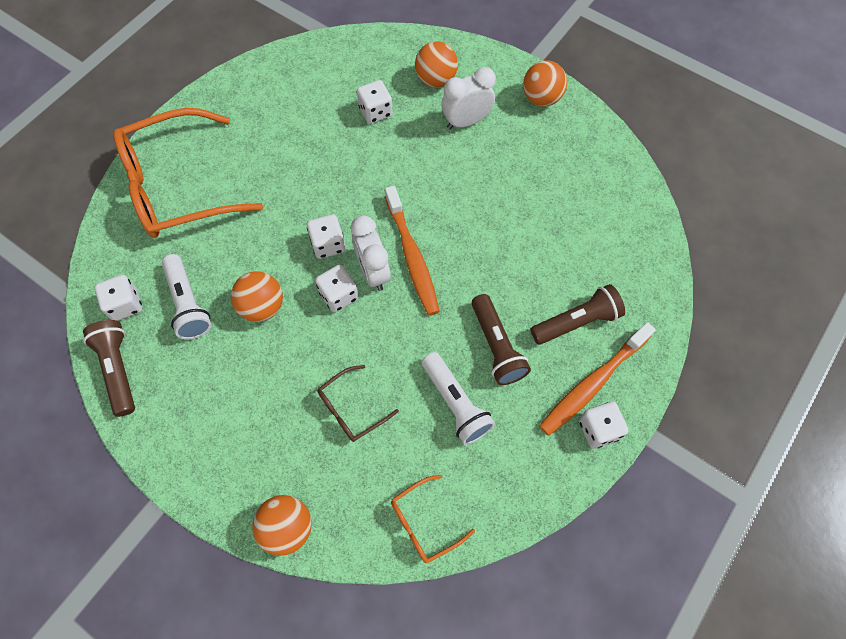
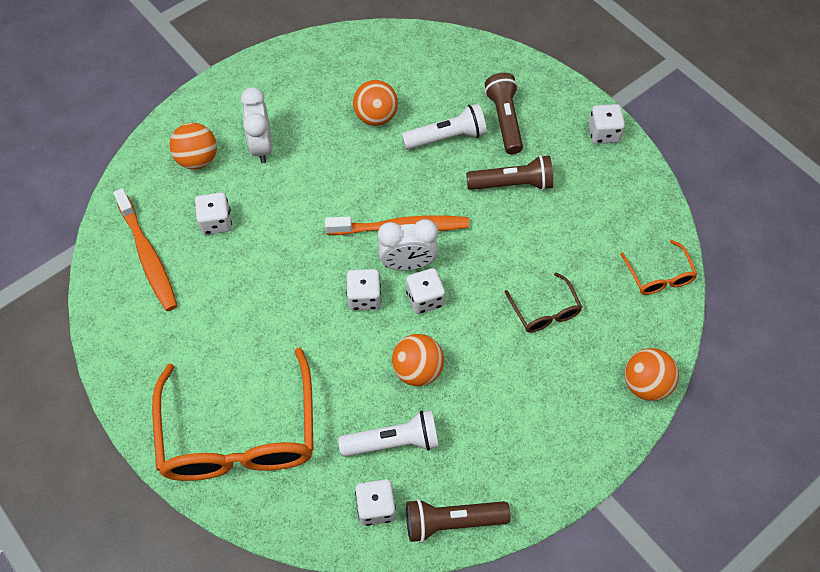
camera: 75 degrees left, 5 degrees down
(455, 403) = (558, 228): white flashlight -> white flashlight (446, 137)
(541, 98) = (259, 79): orange ball -> orange ball (376, 117)
(593, 383) = (563, 125): orange toothbrush -> orange toothbrush (148, 256)

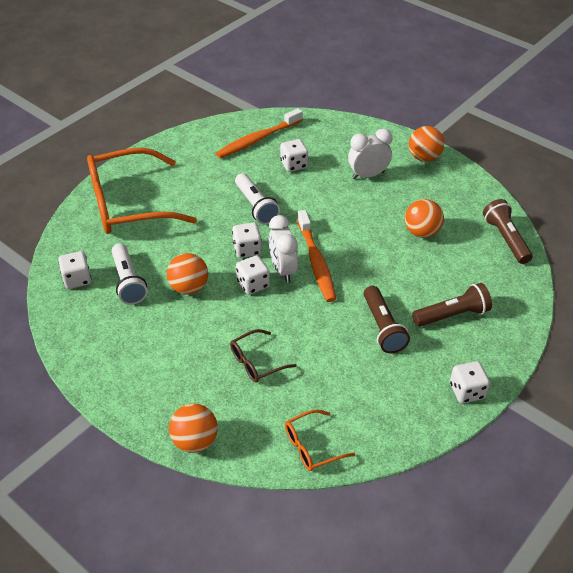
camera: 80 degrees right, 15 degrees down
(197, 159) = (345, 146): orange ball -> orange ball (424, 157)
(446, 137) = (417, 278): white flashlight -> white flashlight (256, 206)
(452, 521) = (66, 322): brown flashlight -> brown flashlight (506, 239)

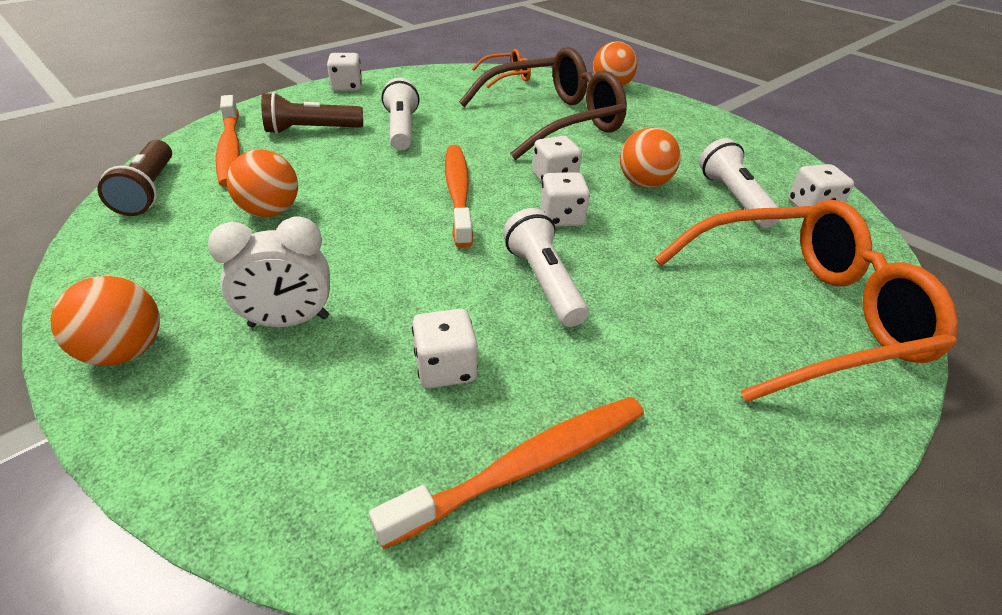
camera: 175 degrees left, 5 degrees down
(256, 362) = (553, 120): brown glasses -> brown glasses, size x2.25
(283, 270) = (509, 189): white clock -> none
(382, 327) = (401, 129): brown flashlight -> white flashlight
(493, 284) = (230, 149): none -> orange toothbrush

